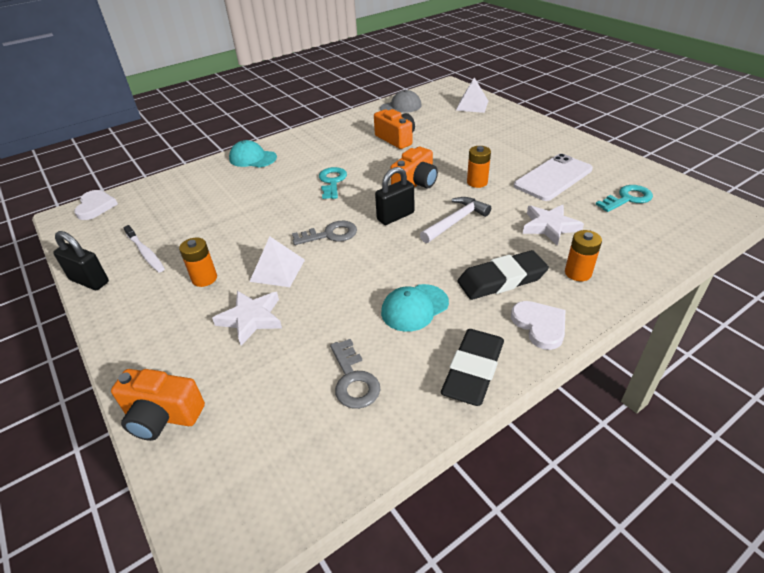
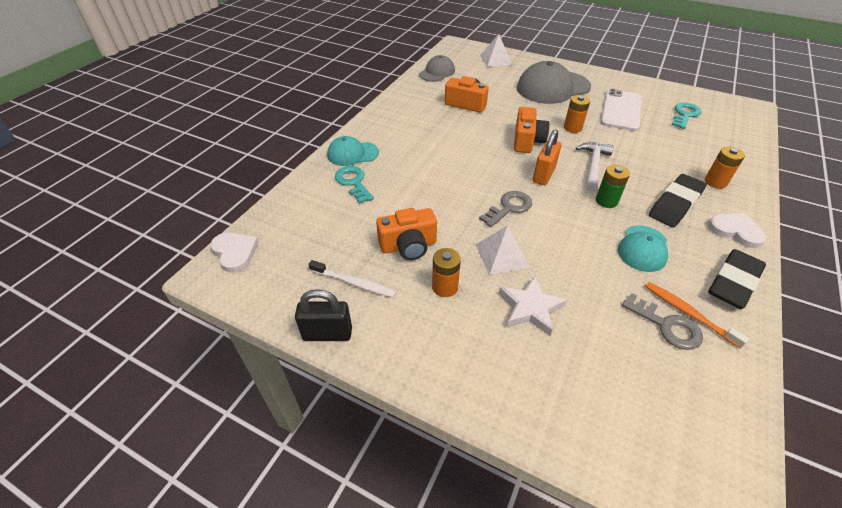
camera: 30 degrees left, 5 degrees up
(162, 416) = (559, 430): orange camera -> orange camera (408, 246)
(332, 181) = (455, 158): turquoise key -> turquoise key (353, 182)
(389, 378) = (689, 313): none -> orange toothbrush
(395, 216) = (543, 175): black padlock -> orange padlock
(430, 255) = (606, 201): none -> green battery
(473, 370) = (733, 282): black eraser -> black eraser turned 45 degrees clockwise
(502, 141) = (552, 87): none -> grey cap
(549, 227) = (661, 151): white star -> none

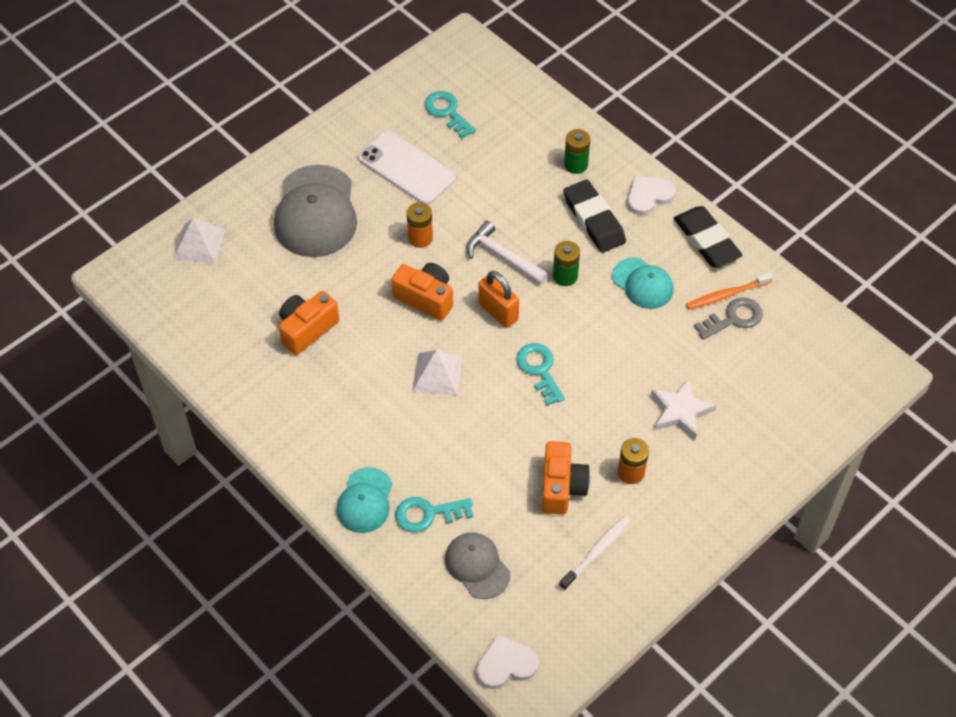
camera: 70 degrees left, 10 degrees up
(327, 334) = (653, 590): black padlock -> none
(437, 72) = (197, 333): grey cap -> grey cap (477, 566)
(502, 255) = (607, 406): white pyramid -> white pyramid (437, 374)
(509, 208) = (539, 370): grey key -> turquoise key
(715, 182) = (576, 165): orange battery -> green battery

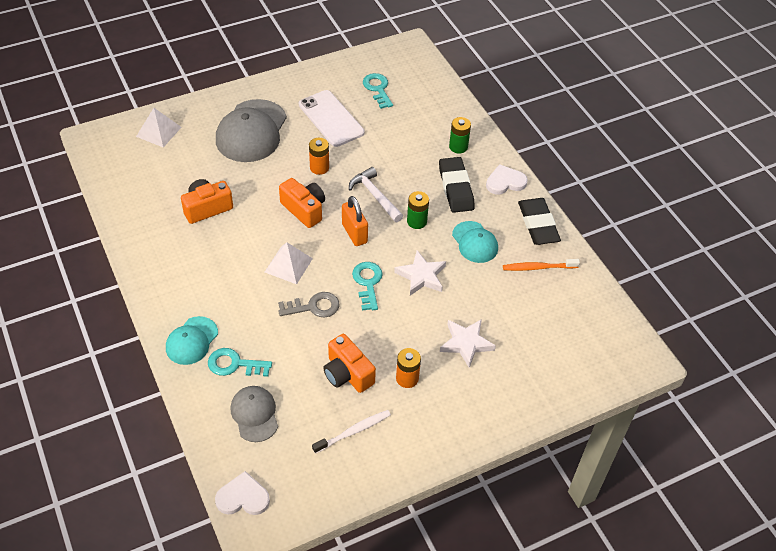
camera: 15 degrees right, 5 degrees down
(561, 487) = (347, 374): orange camera -> orange camera turned 120 degrees clockwise
(597, 343) = (421, 276): none -> white star
(733, 318) = (537, 286): grey key -> grey key (313, 307)

